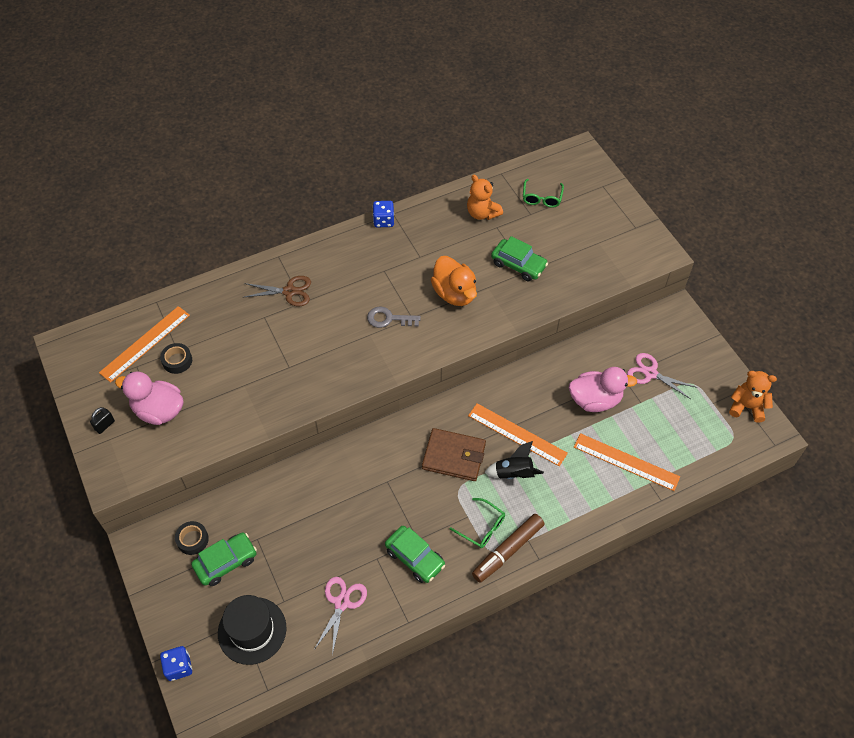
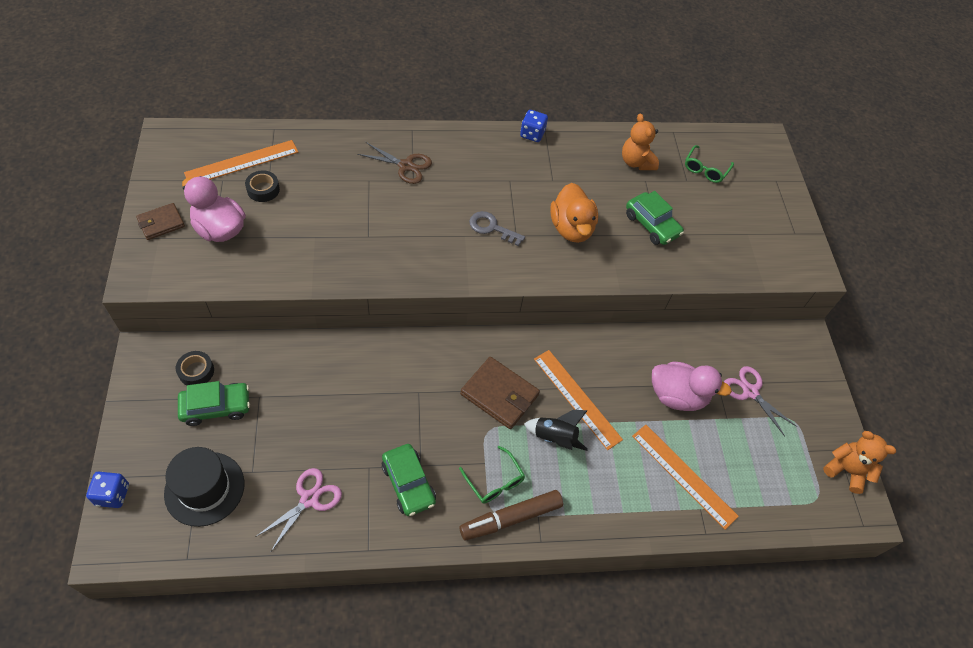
camera: 15 degrees right, 0 degrees up
(104, 425) = (161, 223): black padlock -> brown wallet

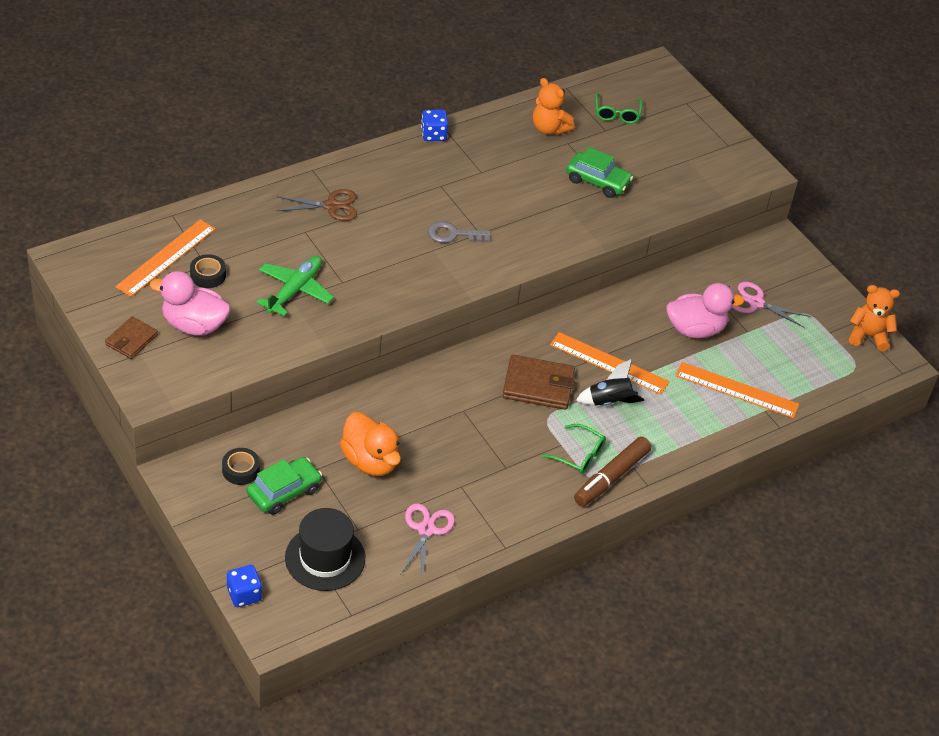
camera: 25 degrees left, 10 degrees down
(323, 229) = (294, 290): none -> green plane
(408, 484) = (505, 485): green car -> none
(571, 228) = (527, 209): orange duck -> orange duck (370, 461)

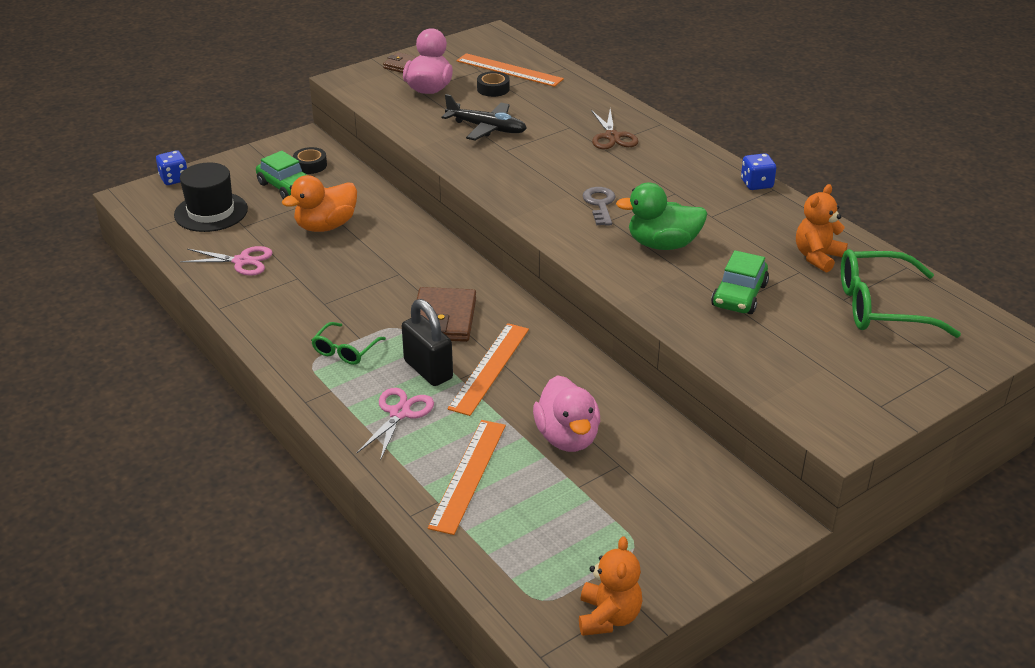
camera: 90 degrees right, 10 degrees down
(294, 290) = (486, 128): green plane -> black plane
(522, 208) = (662, 244): none -> green duck
(609, 402) = (428, 370): black rocket -> black padlock
(611, 477) = (315, 374): brown marker -> none
(617, 113) = (882, 307): green glasses -> green glasses, size x1.84
(756, 303) = (636, 495): pink scissors -> pink scissors (399, 413)

